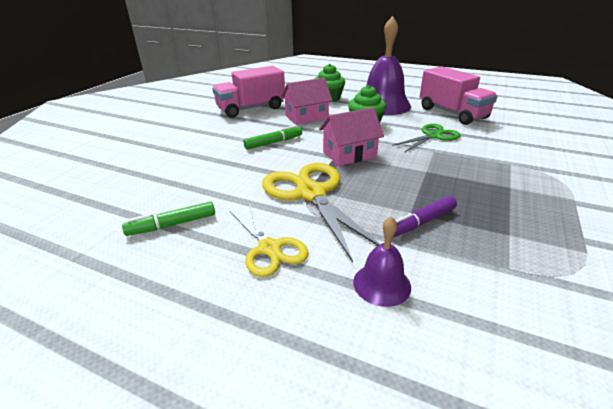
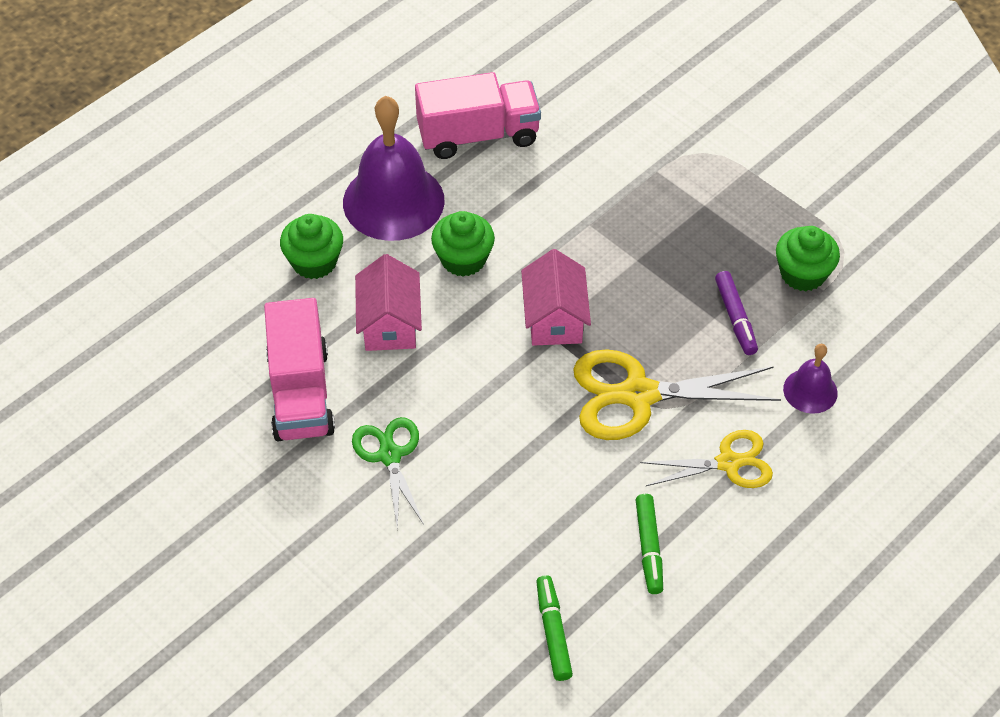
camera: 70 degrees left, 20 degrees up
(273, 142) = (470, 395): green marker -> green marker (553, 632)
(433, 136) = (545, 201): green scissors -> green scissors (390, 455)
(511, 250) = (802, 274): none -> green cupcake

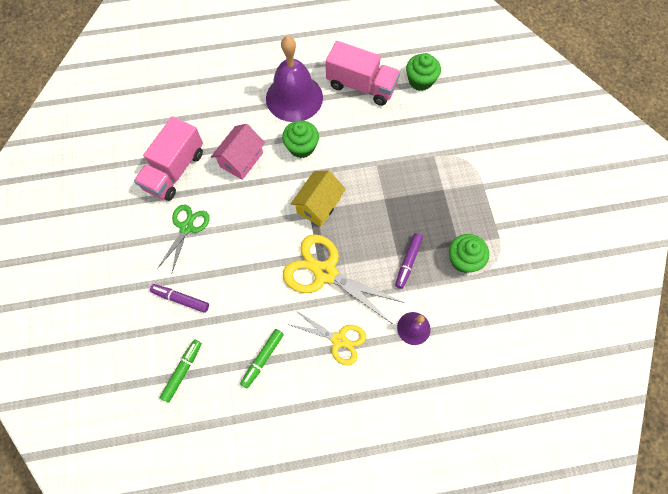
camera: 35 degrees right, 15 degrees up
(314, 262) = (234, 107): green cupcake -> green cupcake (420, 81)
(467, 548) = (181, 299): none -> purple marker
(555, 318) = (318, 205): pink house -> yellow house

